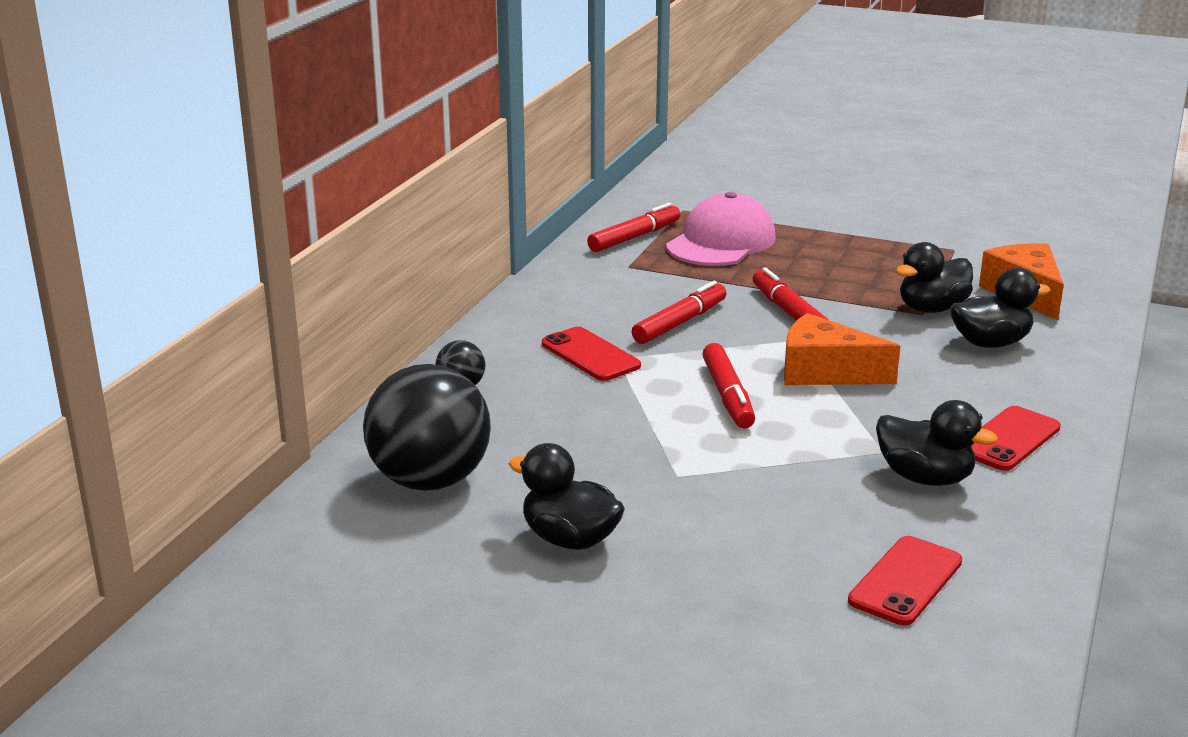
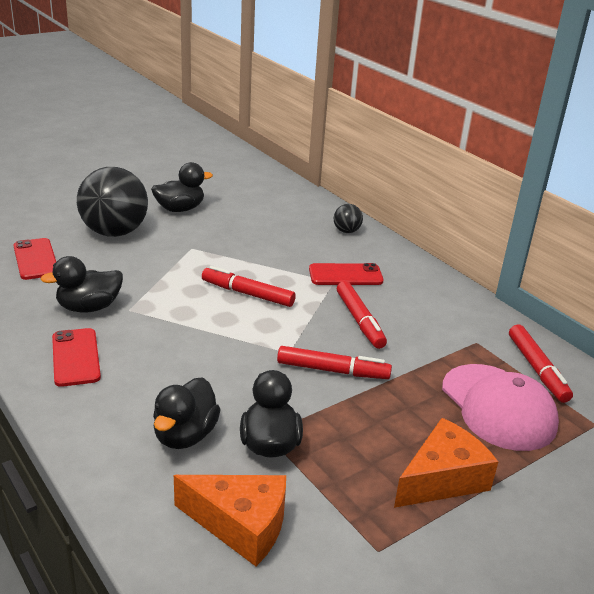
camera: 120 degrees right, 5 degrees up
(430, 481) = (264, 199): black ball -> black ball (114, 232)
(824, 372) = (234, 339): orange cheese -> orange cheese (442, 479)

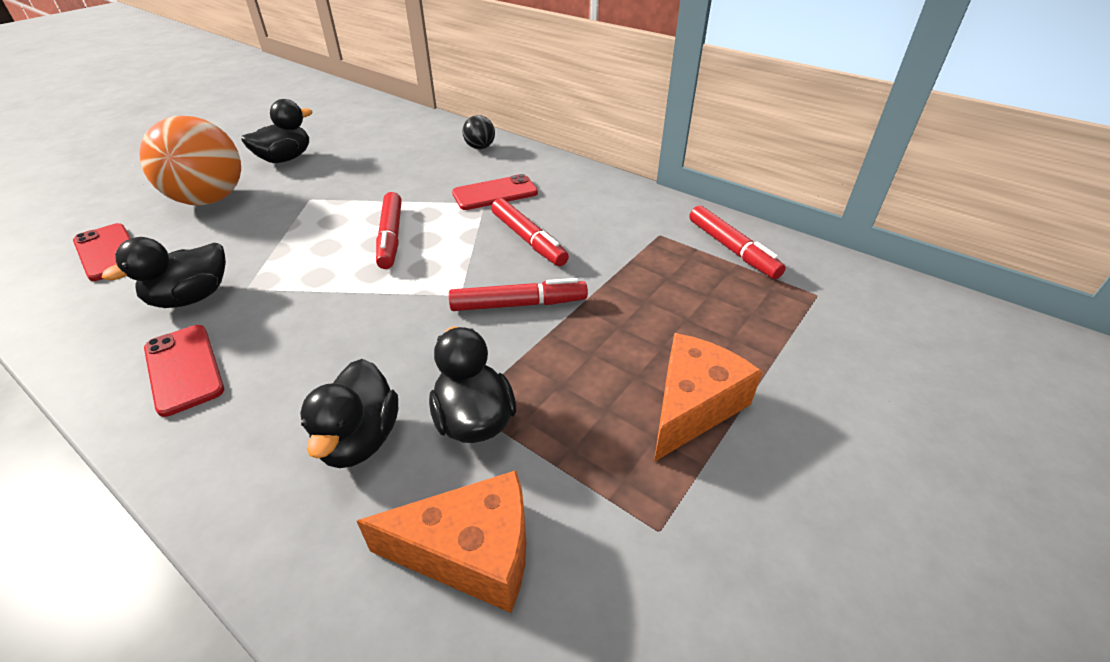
camera: 15 degrees left, 10 degrees up
(114, 232) = (209, 199): black ball -> orange ball
(247, 294) = (391, 237): red marker -> red marker turned 105 degrees counterclockwise
(498, 407) = (713, 301): pink cap -> none

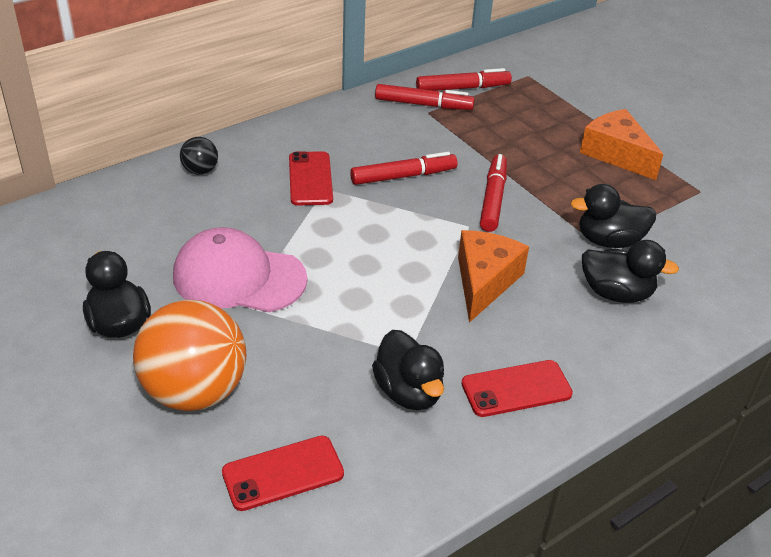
camera: 75 degrees left, 0 degrees up
(345, 189) = (239, 277): none -> pink cap
(391, 237) = (359, 254): red marker -> red marker (423, 104)
(471, 552) = (707, 257): orange cheese -> orange cheese (484, 282)

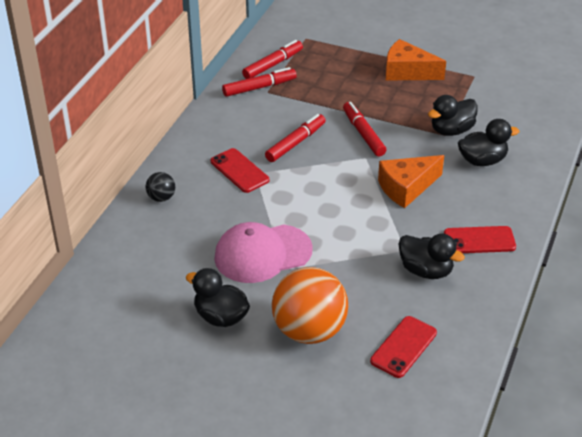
camera: 30 degrees left, 0 degrees up
(484, 282) = (406, 188): orange cheese -> orange cheese turned 105 degrees counterclockwise
(516, 389) = (479, 240): red phone -> red phone turned 45 degrees clockwise

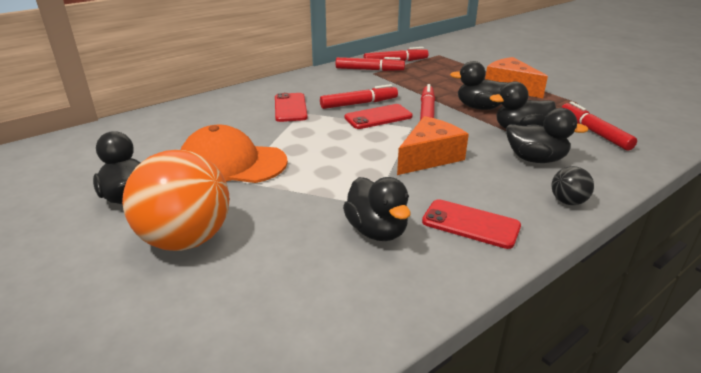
camera: 30 degrees right, 10 degrees down
(161, 198) = (209, 107): black ball -> black ball (568, 201)
(262, 254) = (232, 163): pink cap -> orange cap
(402, 111) = (480, 107): none -> black duck
(403, 347) = (263, 299): red phone -> red phone (378, 117)
(406, 188) = (429, 157): orange cheese -> orange cheese turned 135 degrees clockwise
(506, 112) = (594, 132): none -> red marker

